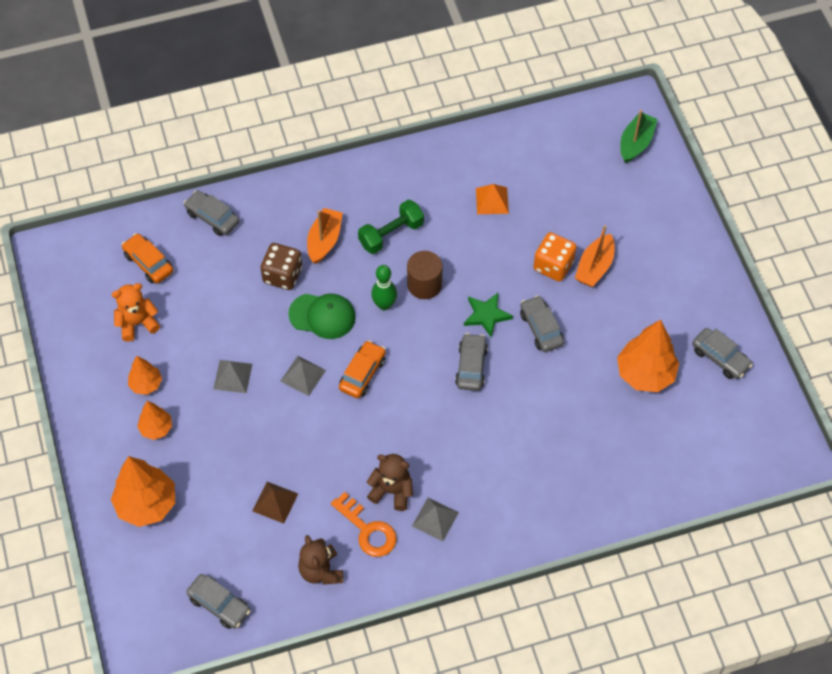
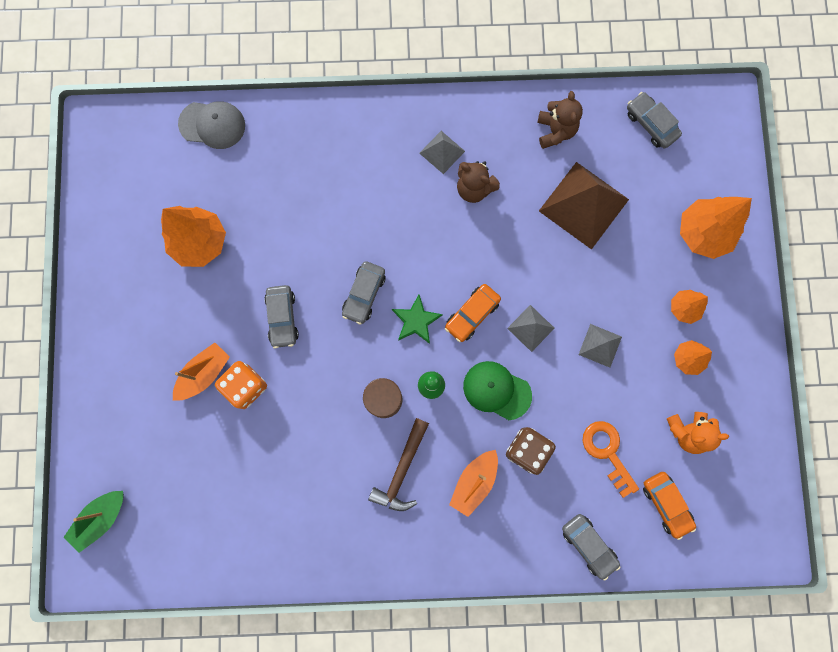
camera: 165 degrees left, 20 degrees up
(275, 502) = (583, 205): brown pyramid -> brown pyramid, size x1.97
(368, 530) = (505, 157): orange key -> orange key (607, 452)
(391, 234) = (402, 470): green dumbbell -> brown hammer
(486, 315) = (331, 347): green star -> green star (416, 320)
(492, 200) = (282, 485): orange pyramid -> none
(680, 487) = (212, 125): none -> grey cap
(720, 358) = (122, 240): grey car -> none

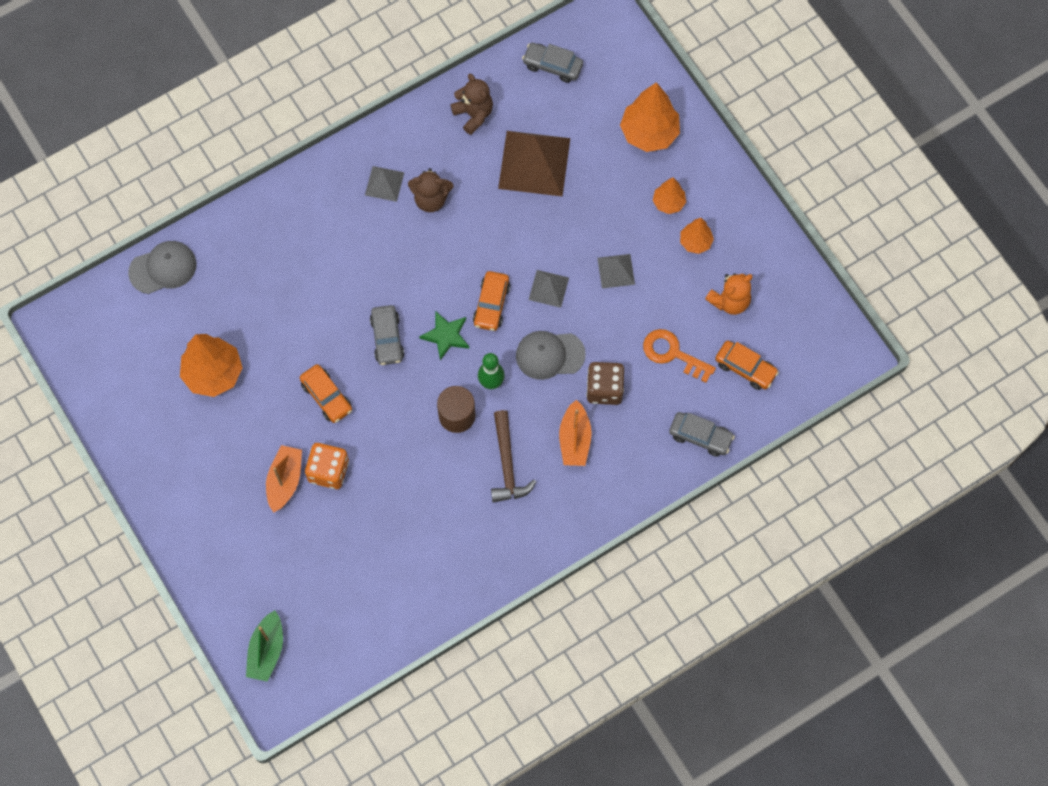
camera: 30 degrees left, 10 degrees down
(282, 318) = (326, 397): grey car -> orange car
(496, 390) = (549, 355): green cap -> grey cap

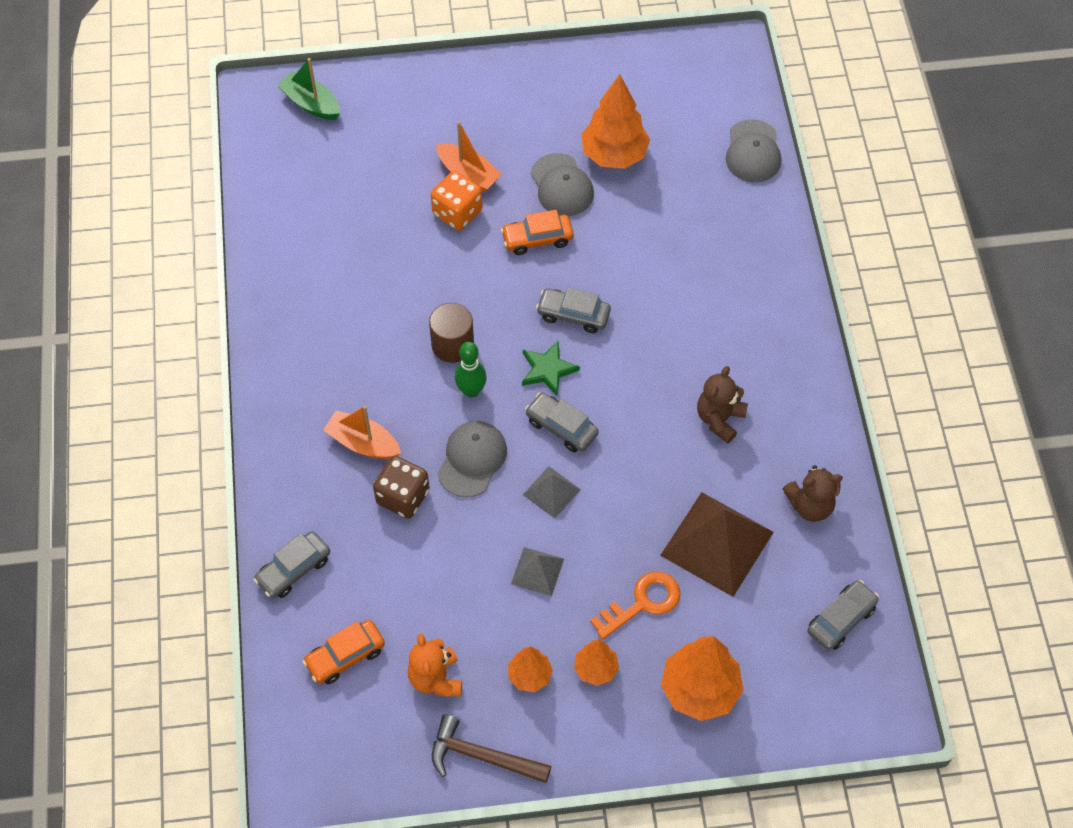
camera: 115 degrees right, 10 degrees down
(264, 401) = (561, 185): none -> grey cap
(384, 183) = (760, 381): grey pyramid -> none
(491, 304) = (561, 427): orange car -> grey car
(507, 465) = (372, 369): brown hammer -> brown hammer (482, 756)
(672, 353) = (405, 585): orange key -> orange key (643, 602)

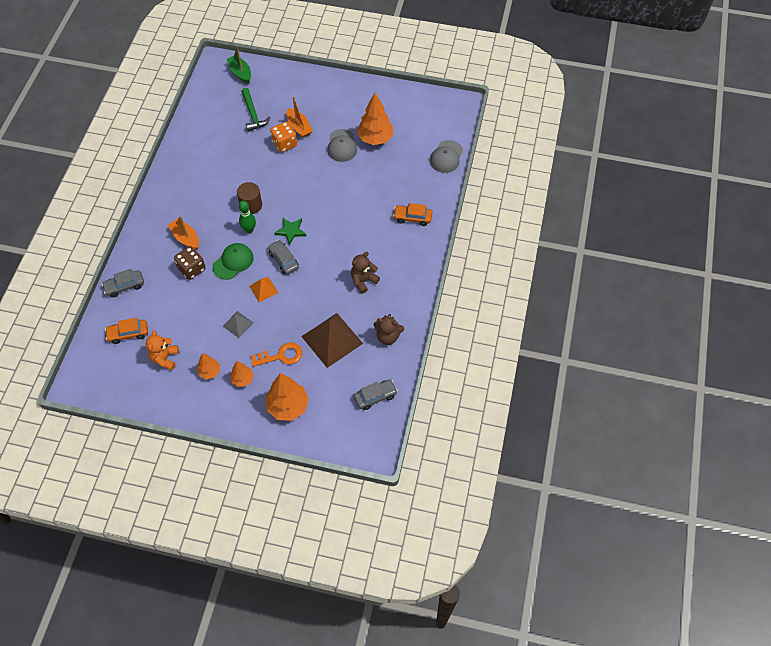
camera: 20 degrees right, 0 degrees up
(373, 174) = (253, 114): none -> green hammer
(472, 459) = (233, 262): grey cap -> green cap
(482, 756) = (168, 401): brown hammer -> none
(537, 239) = (317, 168): orange car -> orange car (412, 218)
(551, 492) = (263, 289): grey pyramid -> orange pyramid
(573, 315) = (316, 209): grey car -> none

